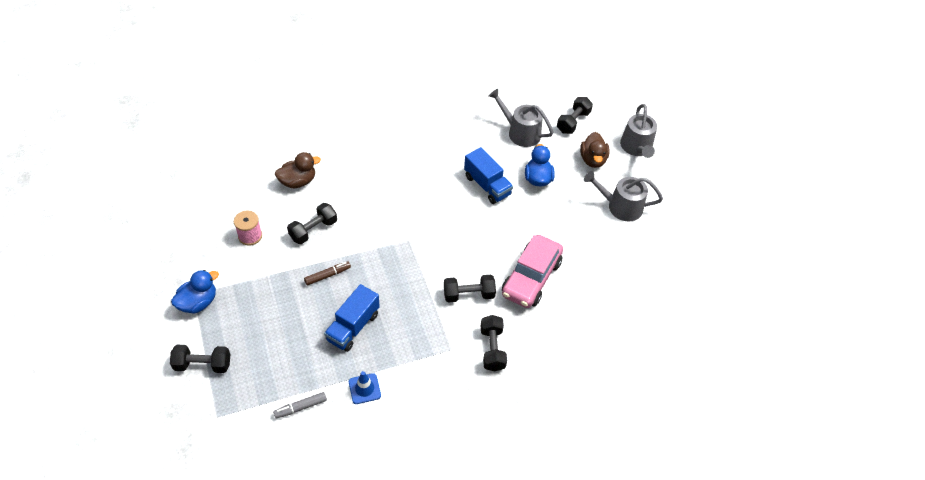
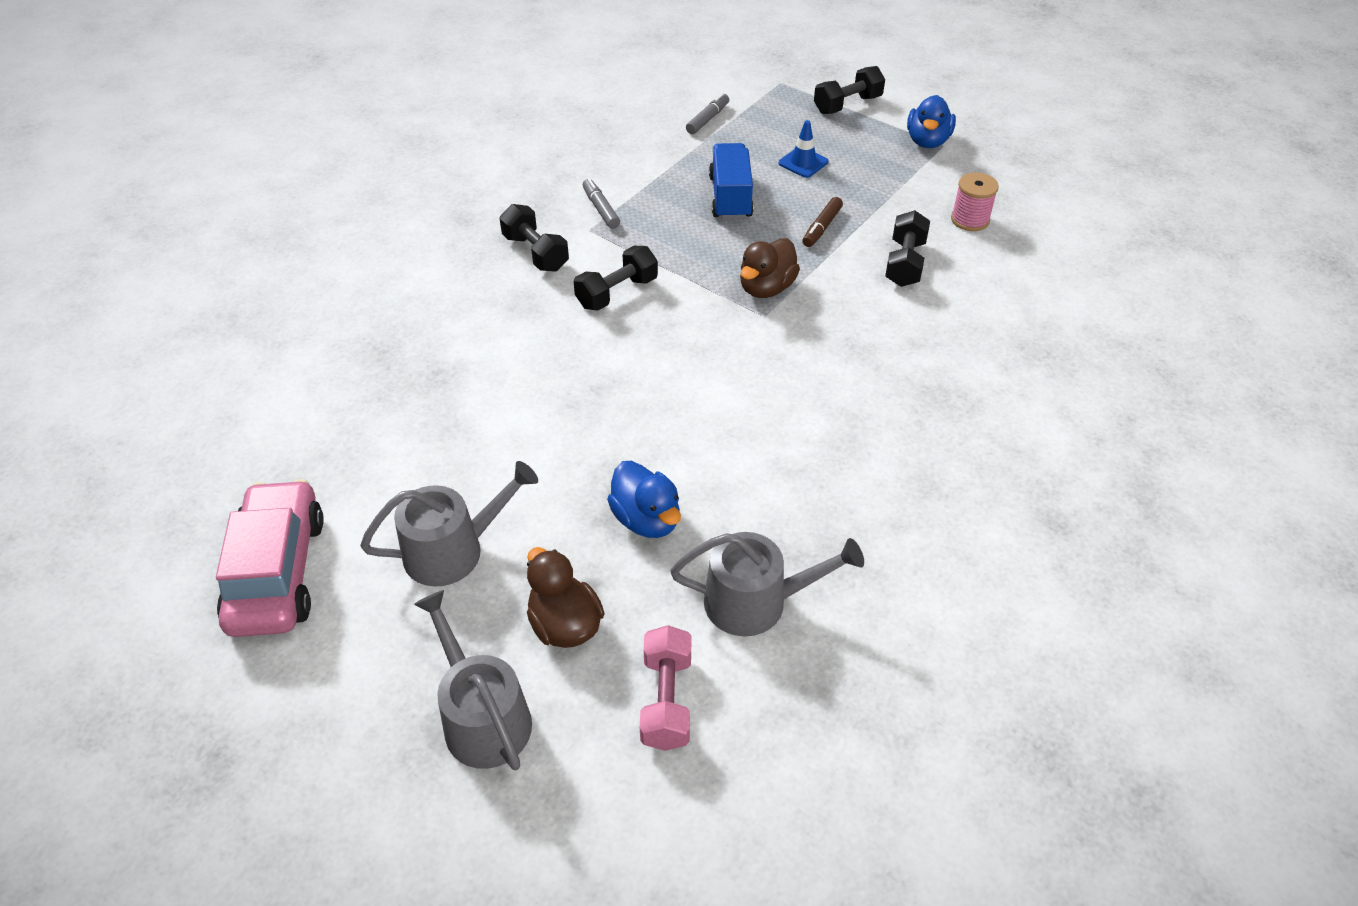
camera: 150 degrees right, 5 degrees down
(298, 181) = (1008, 308): brown duck -> brown duck (766, 288)
(364, 389) = (657, 157): blue traffic cone -> blue traffic cone (803, 162)
(432, 362) = (601, 209): none -> grey marker
(487, 185) = (725, 456): blue truck -> none
(531, 278) = (541, 354): pink car -> pink car (277, 572)
(573, 122) = (666, 700): black dumbbell -> pink dumbbell

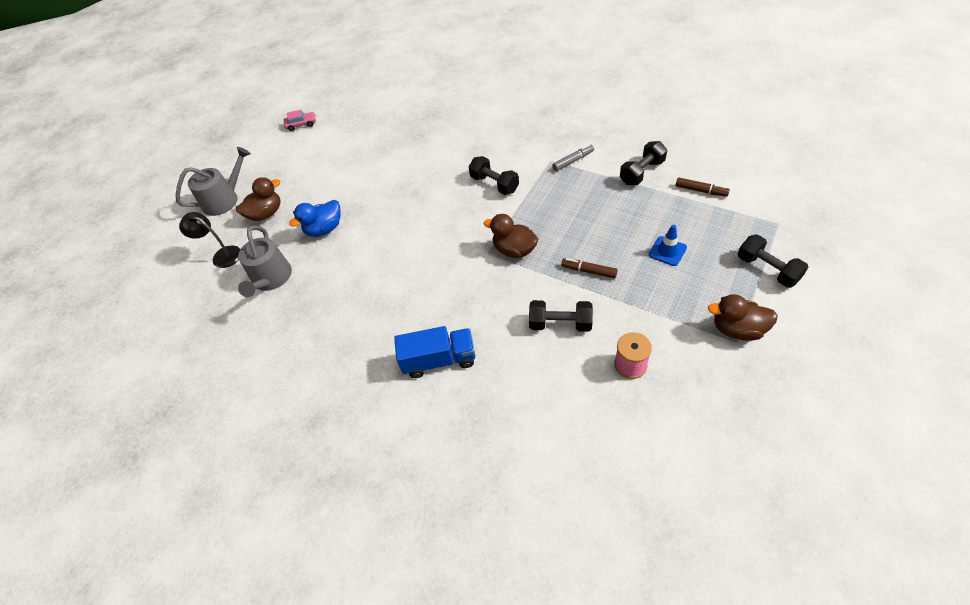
camera: 90 degrees right, 5 degrees up
(277, 572) = (301, 124): pink car -> pink car, size x0.44
(452, 550) = (309, 169): grey watering can -> none
(535, 253) = (522, 144): black dumbbell -> black dumbbell (641, 172)
(666, 700) = (222, 255): pink dumbbell -> black lamp
(708, 119) = (701, 191): grey marker -> brown marker
(730, 197) = (607, 218): blue truck -> blue truck (439, 360)
(927, 141) = (737, 329): blue duck -> brown duck

